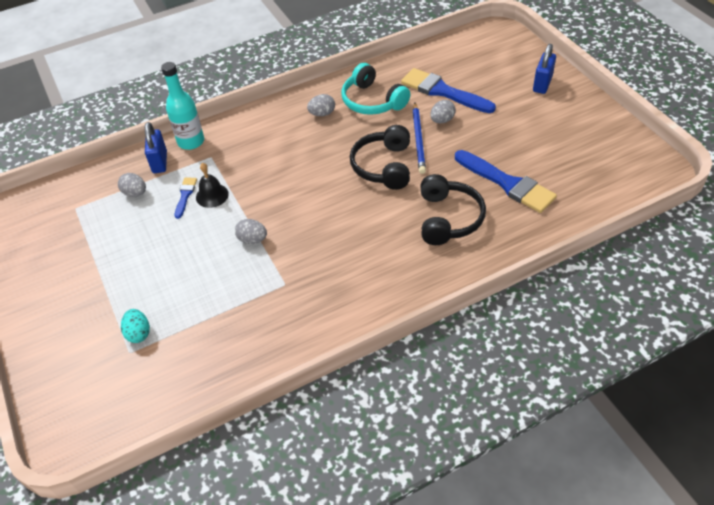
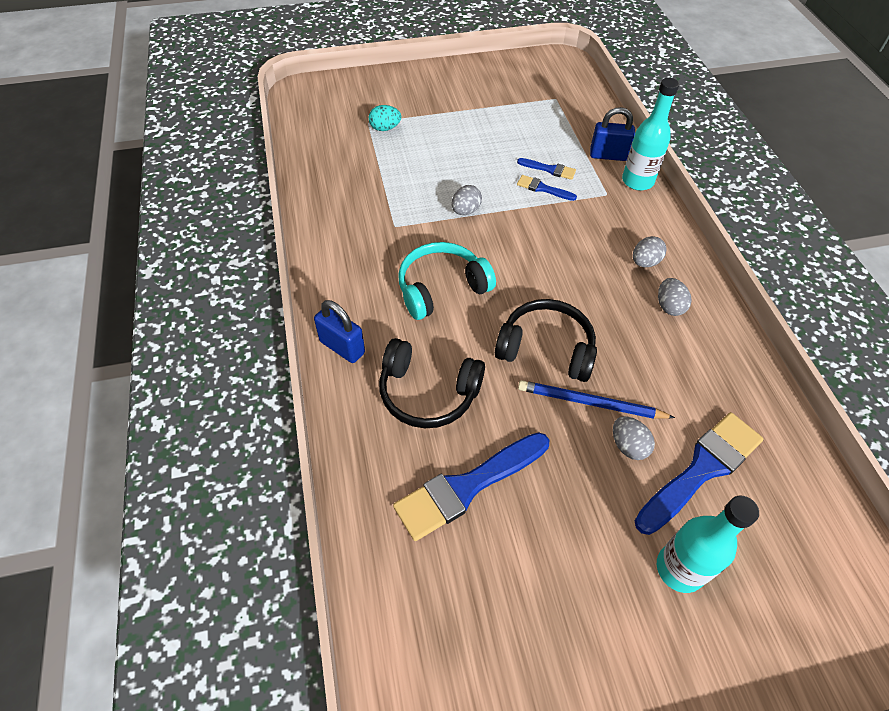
camera: 100 degrees right, 5 degrees up
(135, 193) = (564, 136): grey egg -> grey egg (645, 262)
(212, 195) = (543, 188): black bell -> blue brush
(372, 101) = (689, 369): turquoise headphones -> turquoise headphones (441, 288)
(507, 95) = (679, 569): none -> turquoise bottle
(542, 84) = (704, 646): blue padlock -> blue padlock (342, 347)

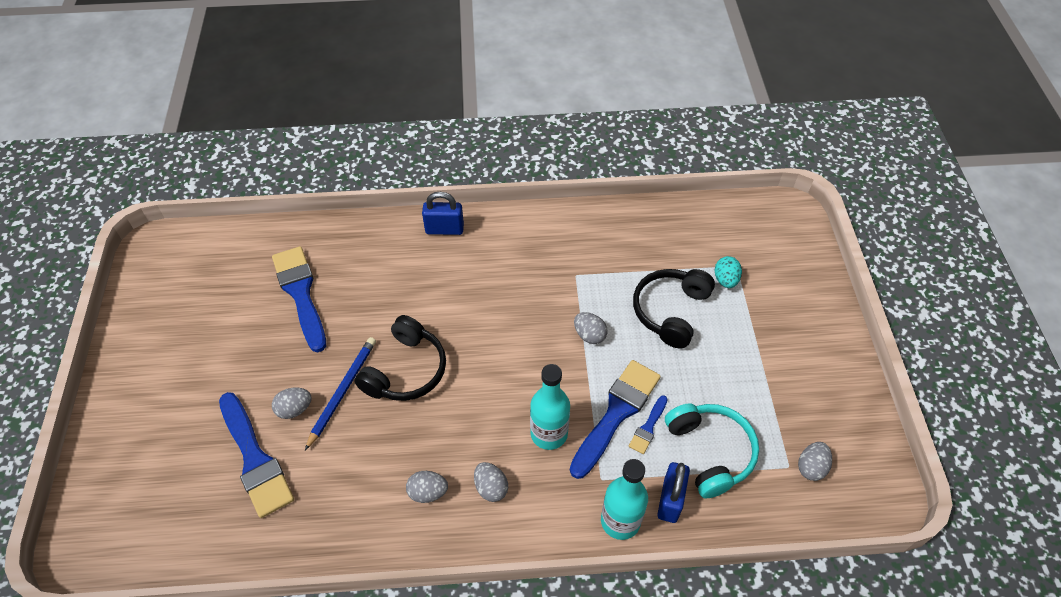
camera: 100 degrees right, 0 degrees up
(342, 347) = (444, 229): blue padlock -> blue padlock turned 45 degrees clockwise
(428, 393) = (386, 279): black headphones -> black headphones (670, 311)
(441, 288) = (492, 302): turquoise headphones -> turquoise headphones (710, 452)
(543, 188) = (616, 413): blue brush -> blue brush, size x2.07
(552, 88) = (811, 467): none -> grey egg
(679, 569) = (189, 415): turquoise bottle -> turquoise bottle (549, 433)

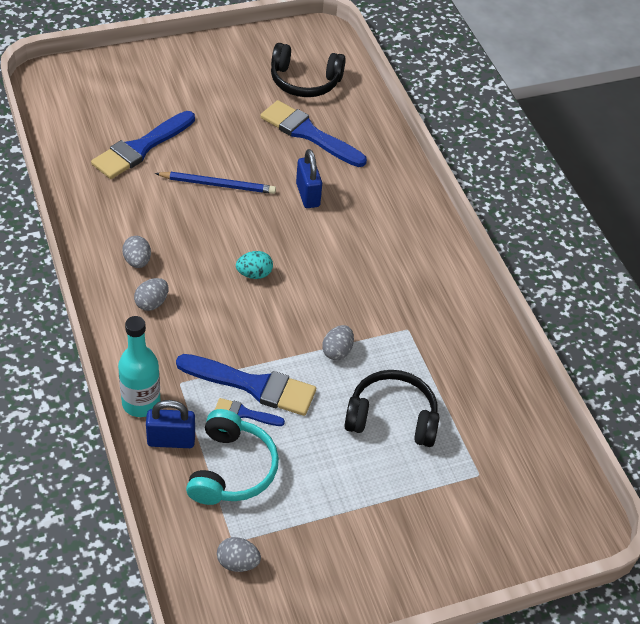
camera: 70 degrees right, 5 degrees down
(294, 409) = (192, 159): grey egg -> none
(300, 293) = (308, 134): blue brush -> blue brush turned 105 degrees counterclockwise
(406, 370) = (252, 221): black headphones -> black headphones (304, 81)
(444, 229) = (422, 215): blue padlock -> blue padlock (308, 195)
(549, 433) = (216, 336): turquoise bottle -> none
(710, 452) = (232, 469): turquoise headphones -> turquoise headphones turned 45 degrees counterclockwise
(725, 280) = (454, 465): turquoise egg -> turquoise egg (254, 274)

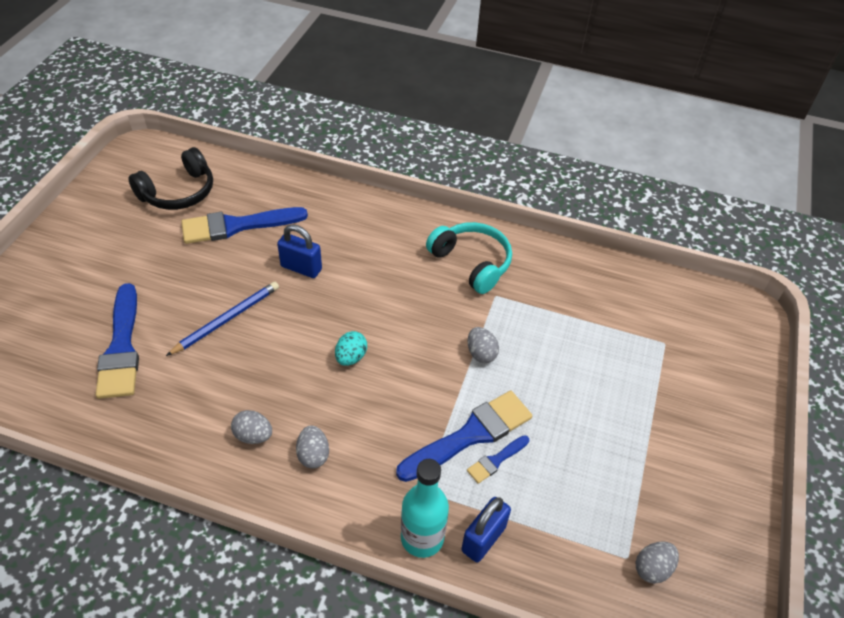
camera: 50 degrees left, 0 degrees up
(232, 469) = (549, 509): turquoise headphones -> turquoise headphones (472, 263)
(392, 417) = (574, 361): black headphones -> none

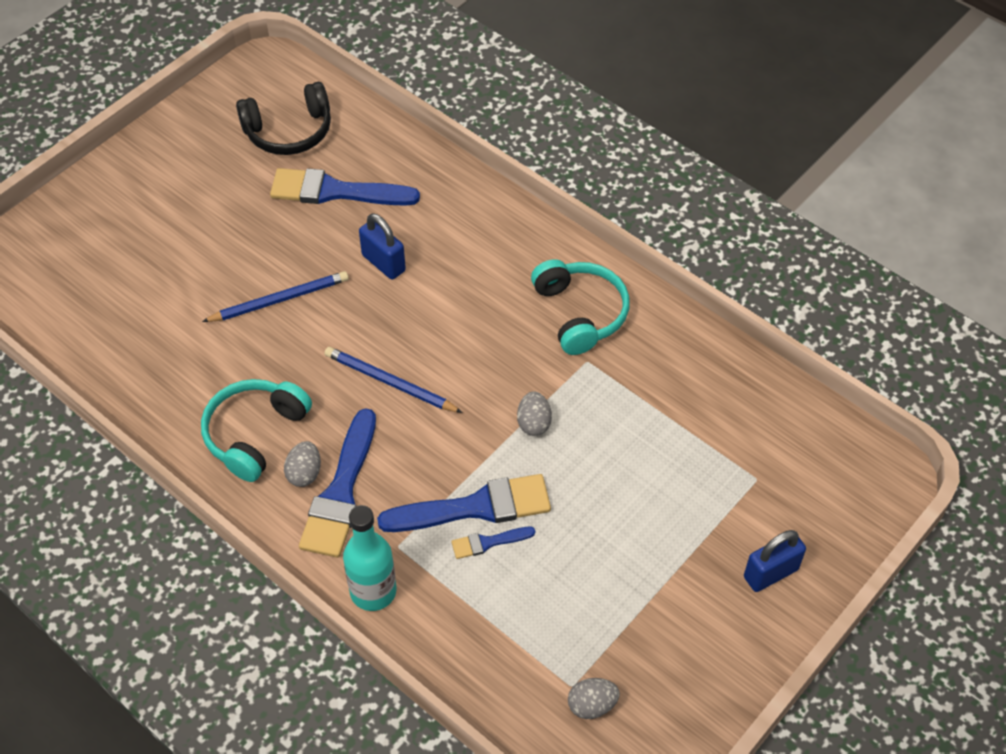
camera: 25 degrees right, 5 degrees up
(121, 347) = (163, 299): blue brush -> blue brush (341, 492)
(253, 435) = (254, 434): grey egg -> turquoise headphones
(351, 357) = (390, 382): turquoise egg -> blue pencil
(483, 539) = (433, 614): blue padlock -> blue padlock (770, 573)

